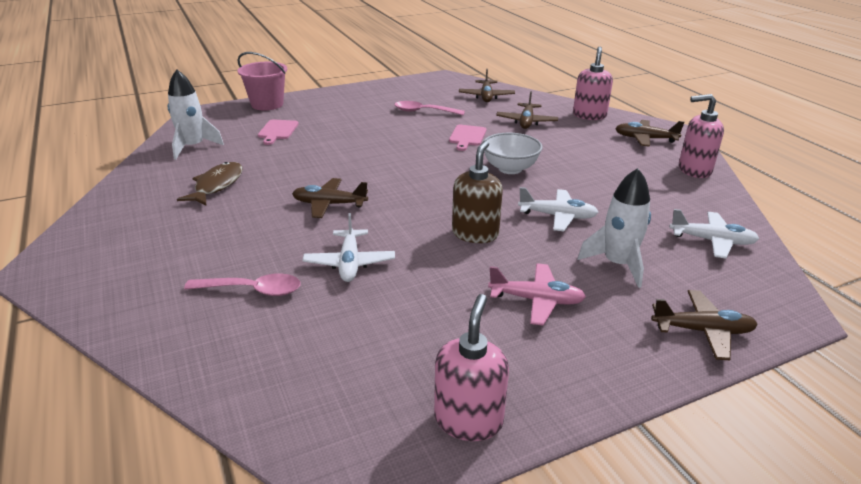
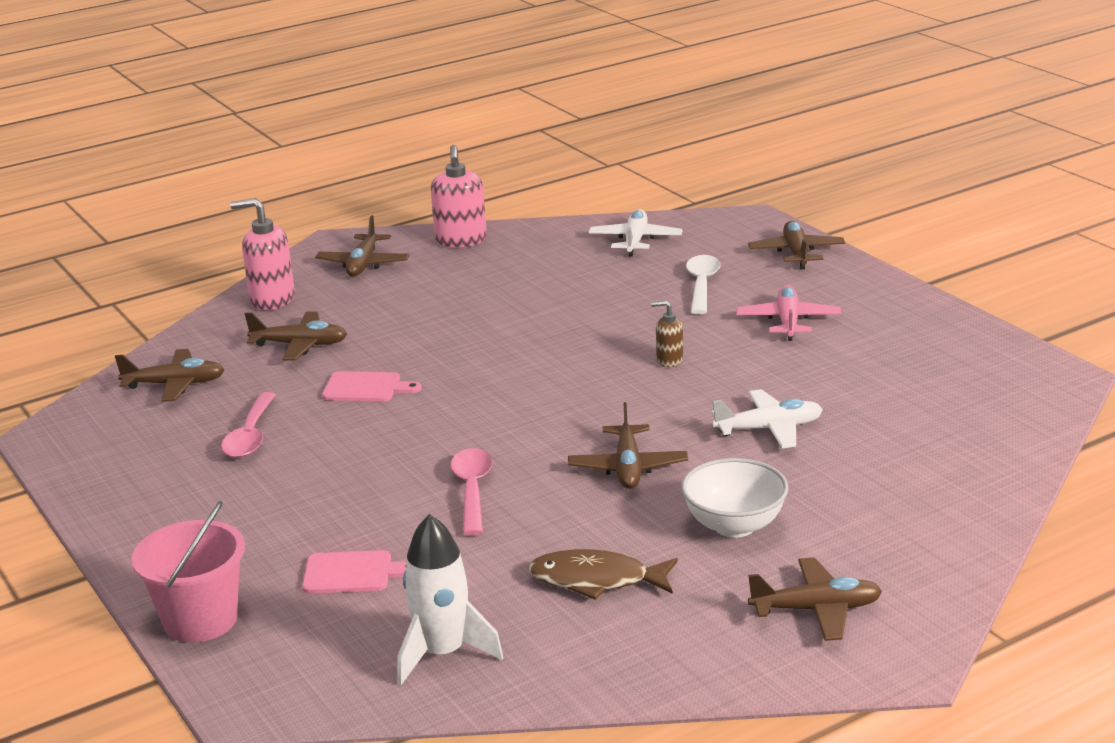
camera: 95 degrees left, 5 degrees down
(120, 248) = (816, 610): none -> brown plane
(252, 290) = (856, 480): pink spoon -> pink spoon (472, 490)
(468, 420) = (972, 342): pink soap dispenser -> none
(475, 234) = (669, 360): brown soap dispenser -> brown soap dispenser, size x0.55
(510, 169) = (480, 349): white bowl -> white bowl (734, 525)
(557, 216) = (608, 315): white plane -> none
(617, 264) = (702, 285): white rocket -> white spoon

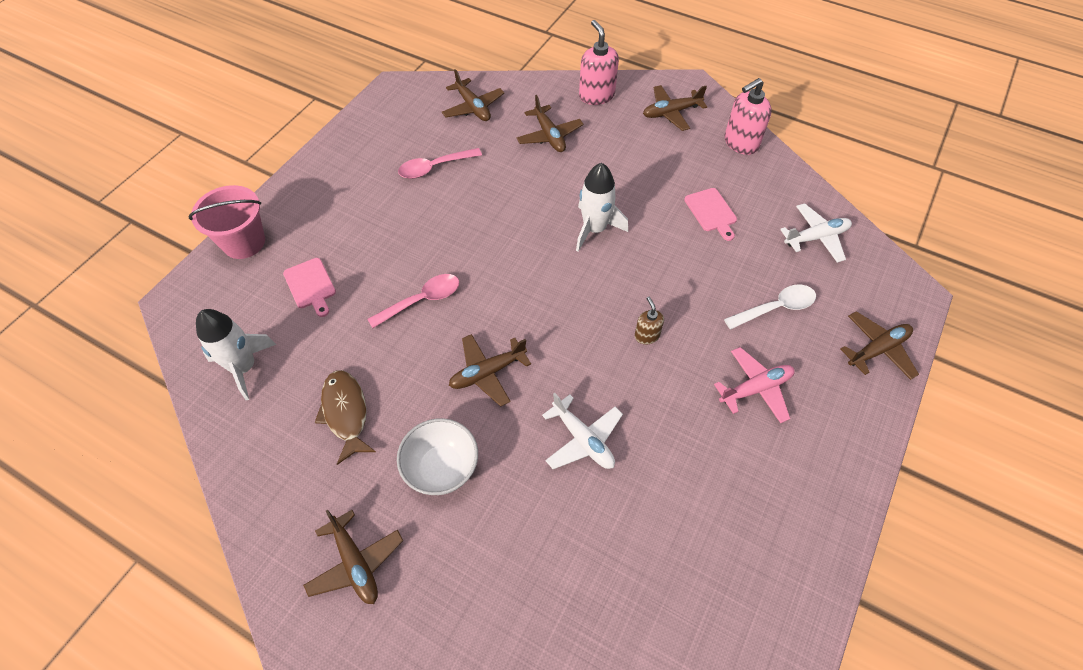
camera: 60 degrees right, 30 degrees up
(366, 388) = (516, 191): pink cutting board -> pink cutting board (711, 212)
(487, 353) = (594, 229): none -> white rocket

